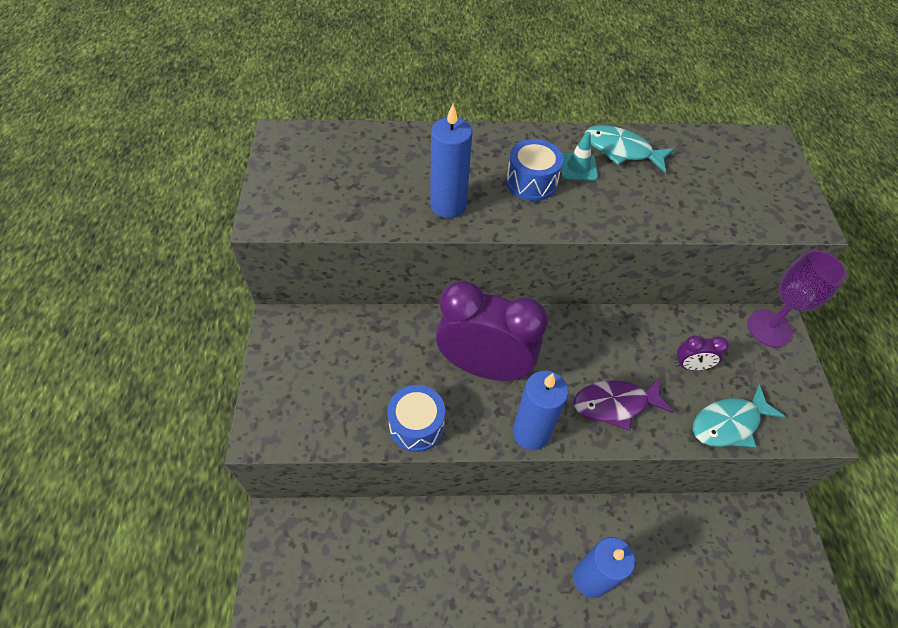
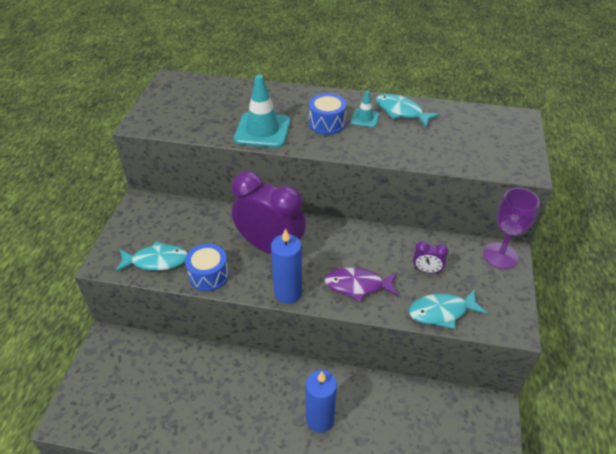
camera: 15 degrees right, 10 degrees down
(336, 416) = (156, 261): none -> turquoise fish
(448, 205) = (262, 130): blue candle -> turquoise traffic cone

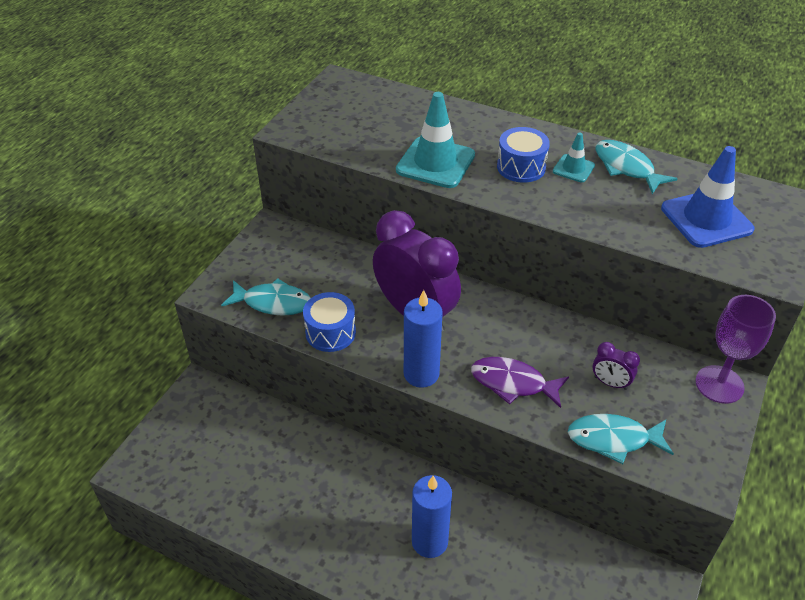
camera: 15 degrees right, 0 degrees up
(468, 139) = (706, 219): none -> blue traffic cone

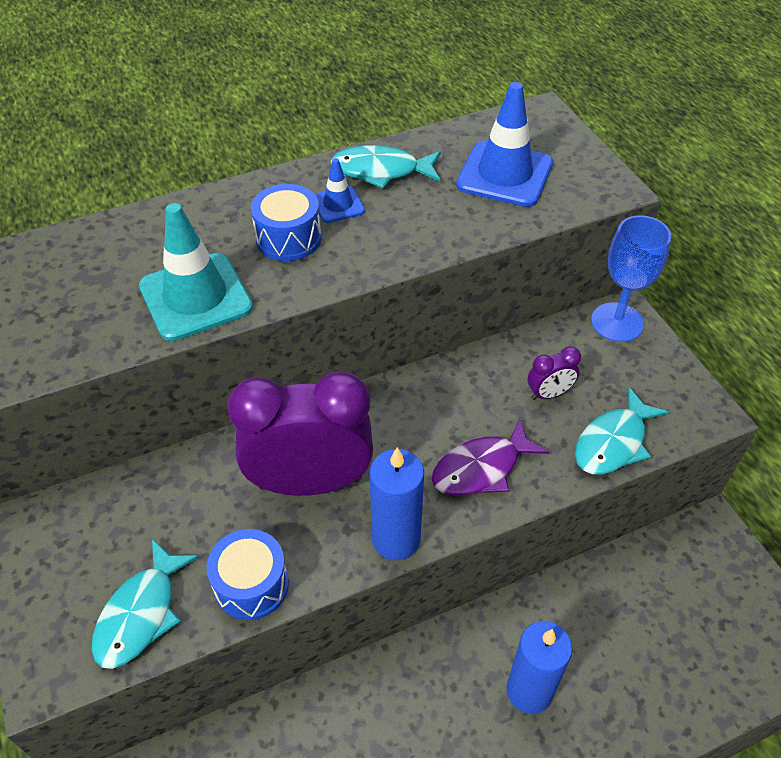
camera: 50 degrees left, 5 degrees up
(273, 303) = (141, 614): turquoise fish -> turquoise fish turned 150 degrees clockwise
(573, 168) = (338, 205): turquoise traffic cone -> blue traffic cone
(719, 384) = (617, 322): purple goblet -> blue goblet

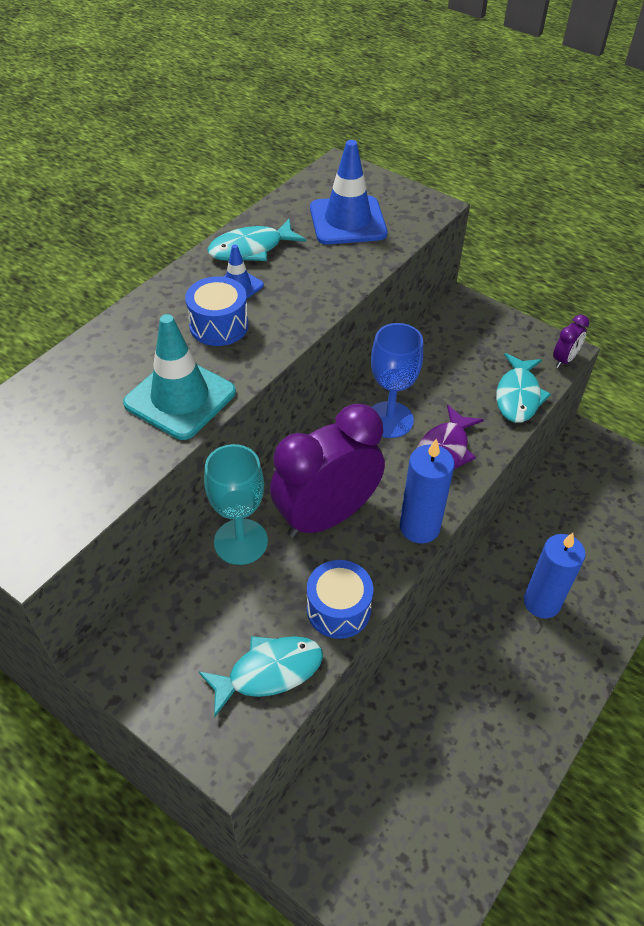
camera: 30 degrees left, 0 degrees up
(141, 614) = (269, 672): turquoise fish -> turquoise fish turned 105 degrees counterclockwise
(211, 469) = (240, 541): none -> turquoise goblet
(549, 394) = (452, 380): purple clock -> purple clock (564, 360)
(617, 322) = (463, 312): blue goblet -> blue goblet (389, 420)

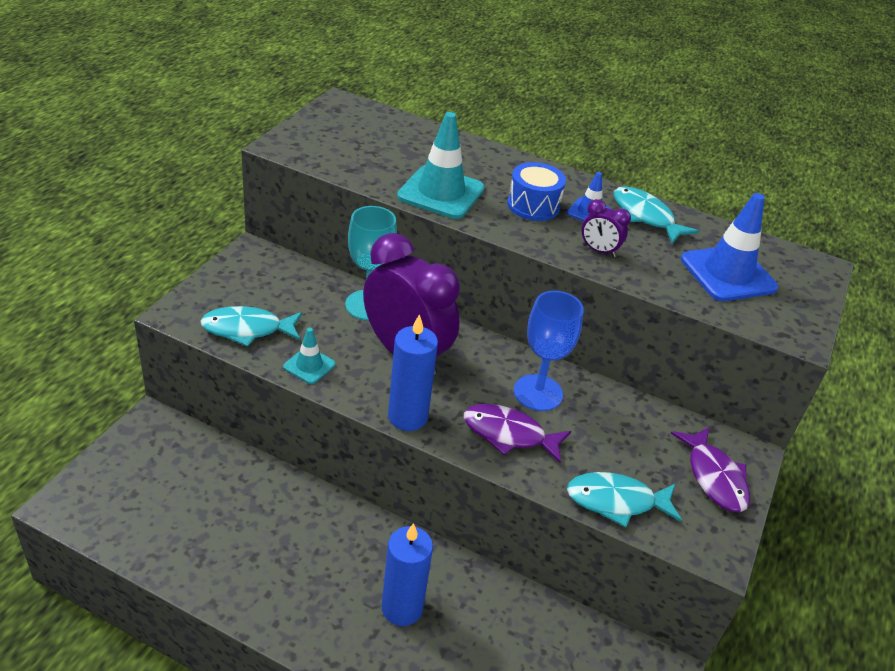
camera: 75 degrees right, 10 degrees down
(269, 672) = (247, 329): turquoise fish -> turquoise fish turned 120 degrees clockwise
(338, 609) = (309, 365): blue drum -> turquoise traffic cone
(489, 330) = (714, 477): none -> purple fish
(564, 360) = (700, 551): purple clock -> purple clock (599, 251)

